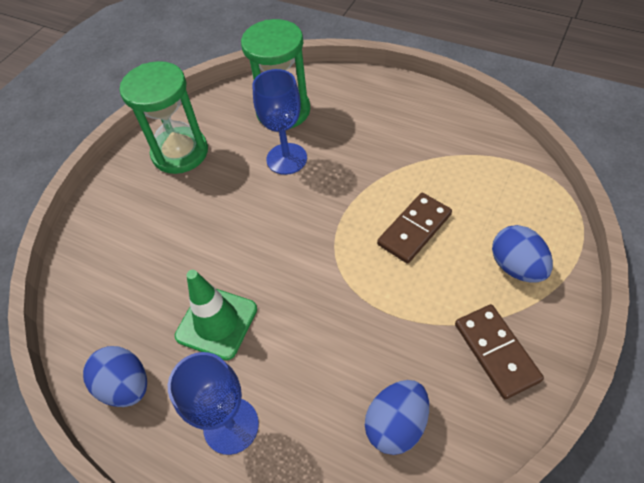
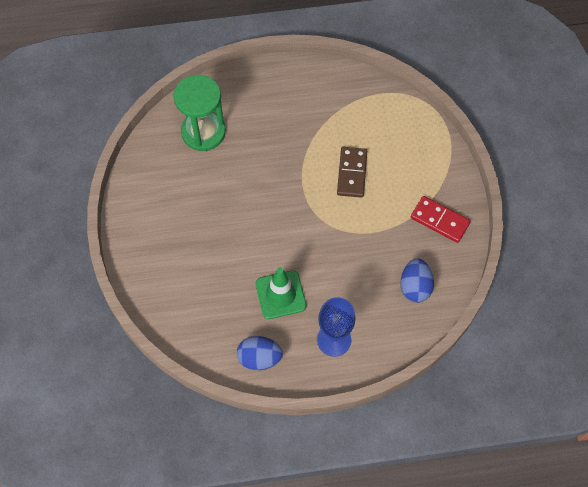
camera: 40 degrees left, 10 degrees up
(180, 152) = (157, 203): green hourglass -> none
(286, 159) = (236, 168): blue goblet -> none
(496, 352) = (440, 220): brown domino -> red domino
(516, 267) = (422, 165): blue egg -> none

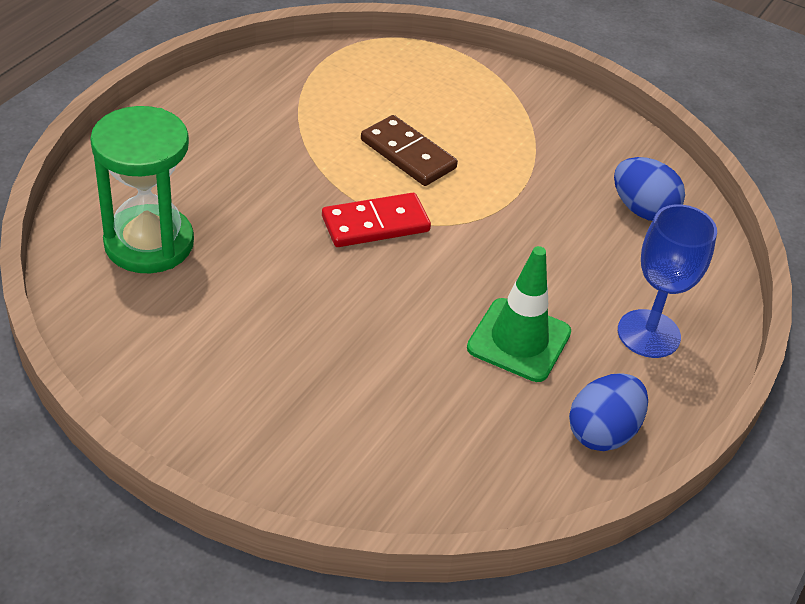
camera: 55 degrees left, 20 degrees down
(440, 220) = (567, 130): red domino -> red domino (375, 224)

